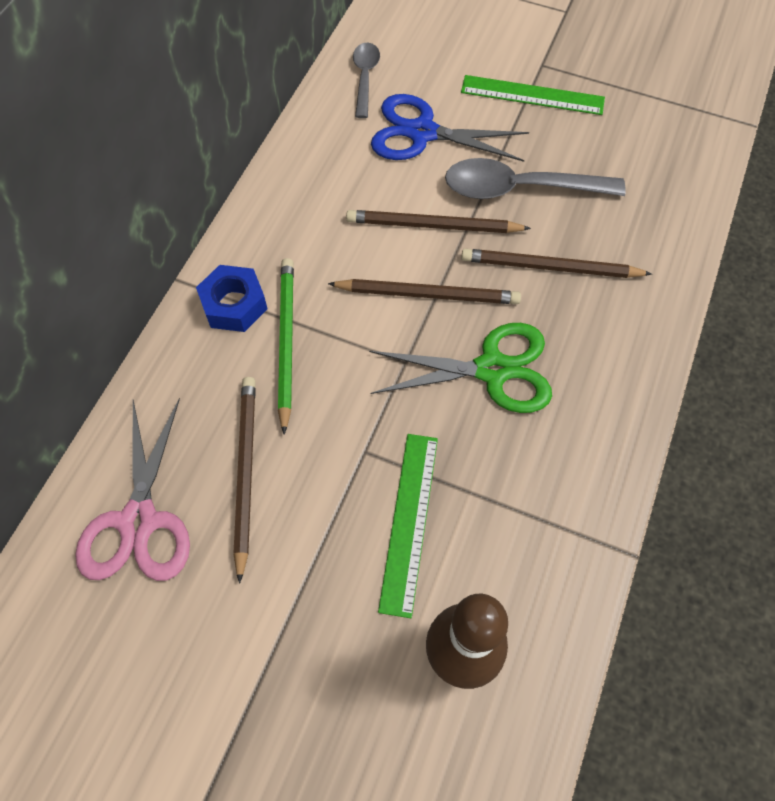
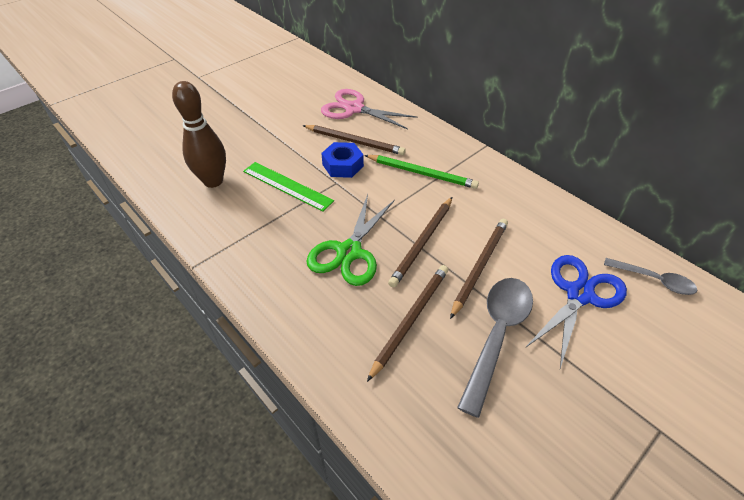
camera: 115 degrees right, 15 degrees down
(234, 304) = (458, 161): blue nut -> blue nut (343, 165)
(532, 95) = (613, 399): green ruler -> none

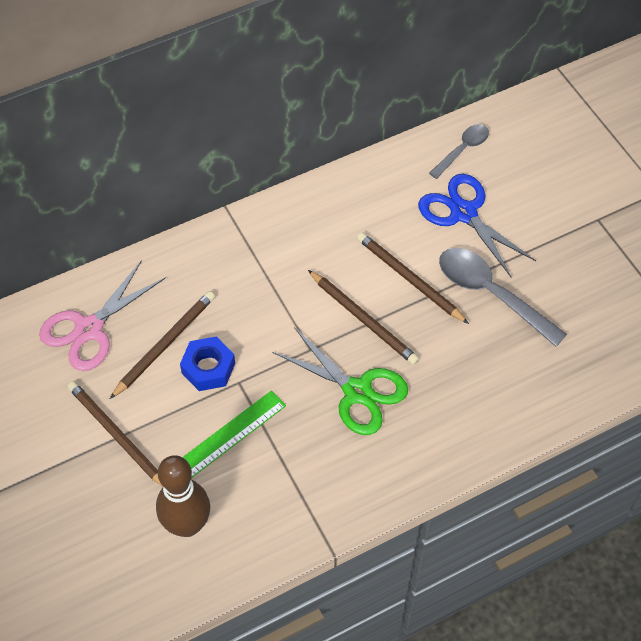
camera: 75 degrees left, 10 degrees up
(410, 319) = (458, 357): brown pencil -> brown pencil (117, 436)
(422, 173) = (253, 288): green pencil -> none

